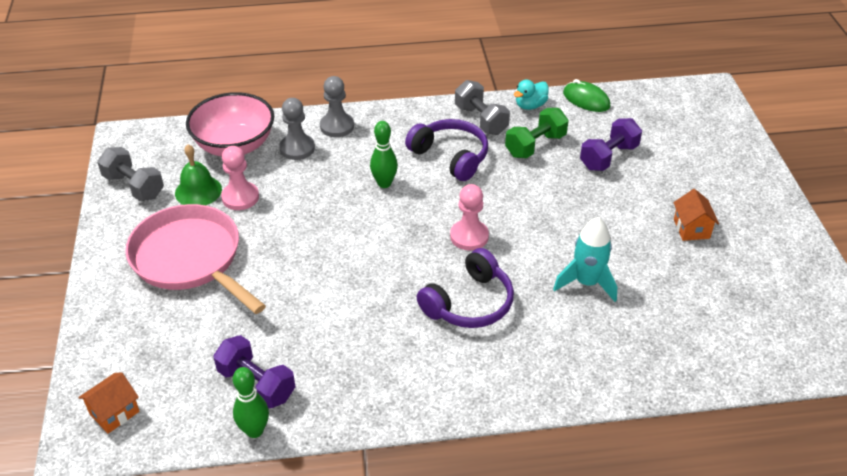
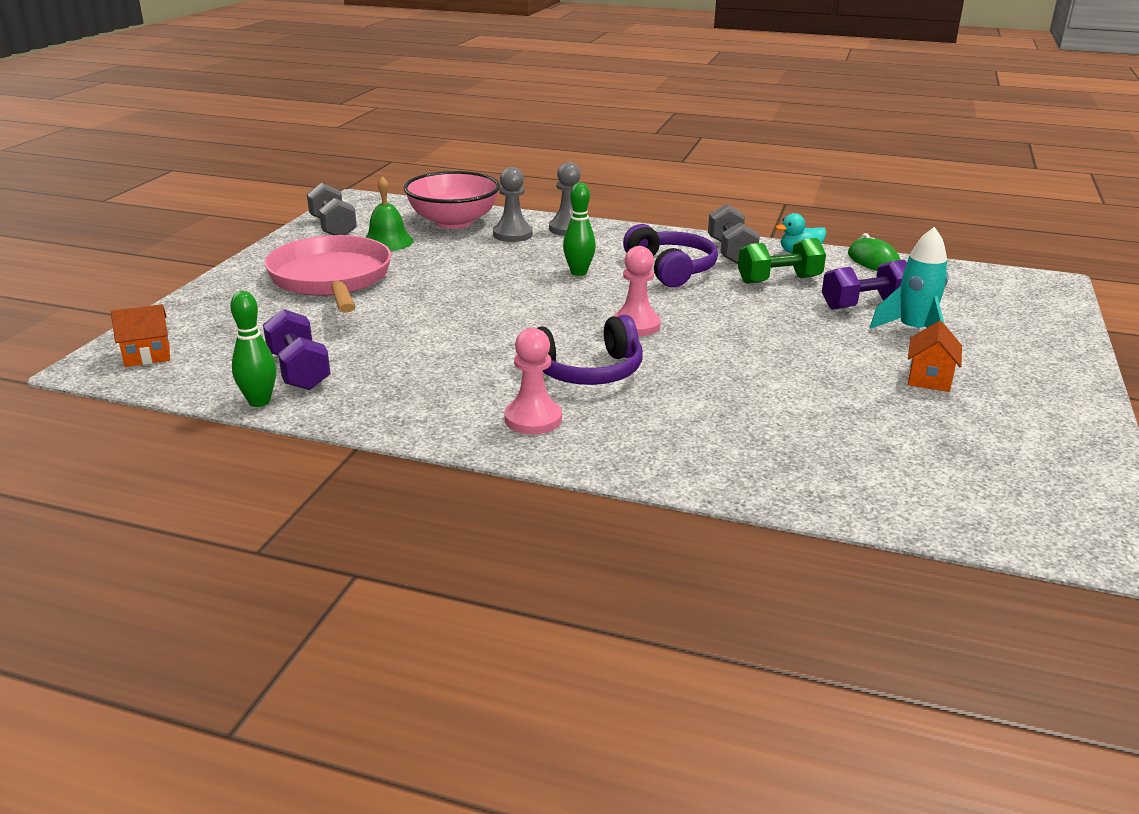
camera: 25 degrees right, 15 degrees down
(240, 197) = (423, 253): pink pawn -> pink pawn (533, 419)
(586, 283) = (747, 389): turquoise rocket -> turquoise rocket (913, 331)

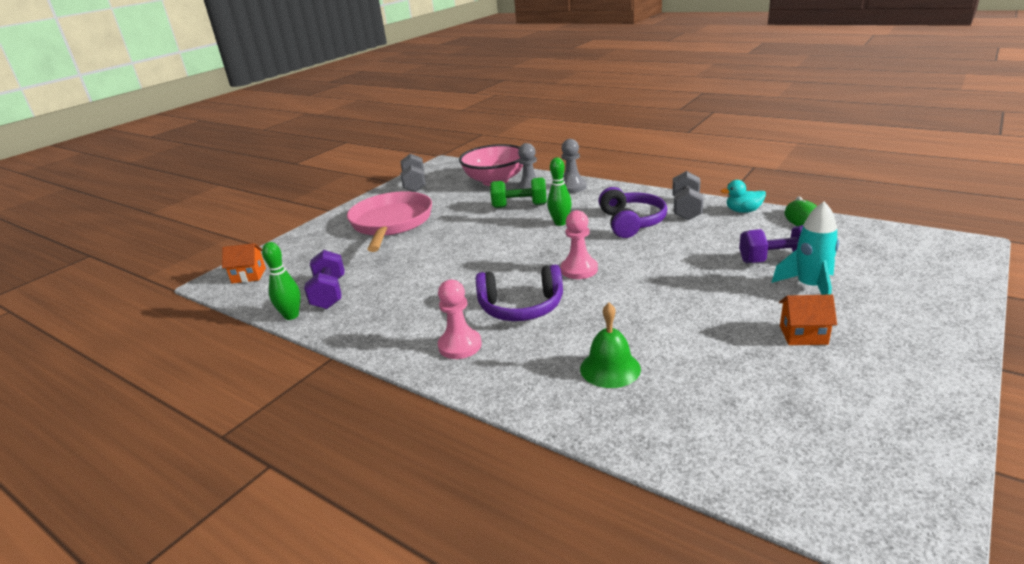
camera: 20 degrees right, 0 degrees up
(387, 241) = (443, 195): green bell -> green bell (610, 368)
(779, 280) = (713, 234): green dumbbell -> green dumbbell (520, 206)
(929, 379) = (803, 335): orange house -> orange house turned 60 degrees clockwise

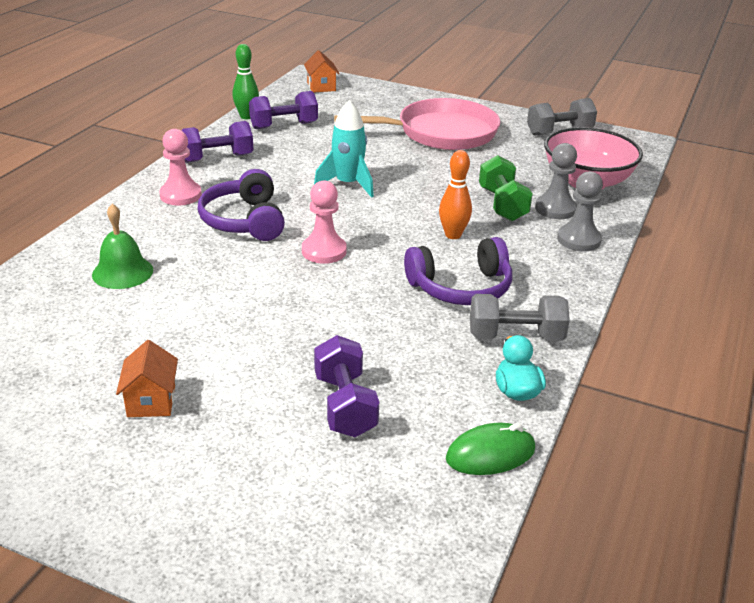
camera: 75 degrees right, 5 degrees up
(384, 329) = (217, 158): none -> purple dumbbell
(560, 223) = (453, 235): green bowling pin -> orange bowling pin
(810, 287) = (264, 424): turquoise rocket -> turquoise rocket (347, 184)

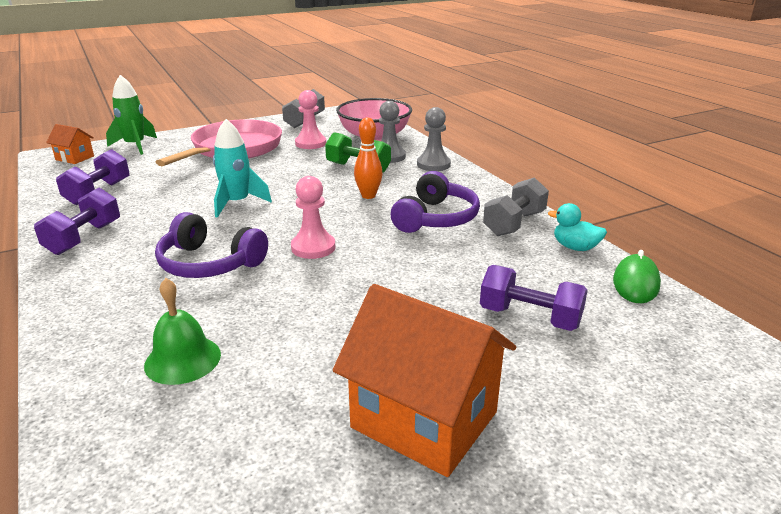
camera: 50 degrees left, 5 degrees down
(151, 401) = (424, 420): orange house -> orange house, size x2.07
(180, 195) = (108, 278): pink pawn -> pink pawn (310, 143)
(246, 116) = (47, 201): green bowling pin -> none
(378, 94) = (135, 146): none -> green rocket

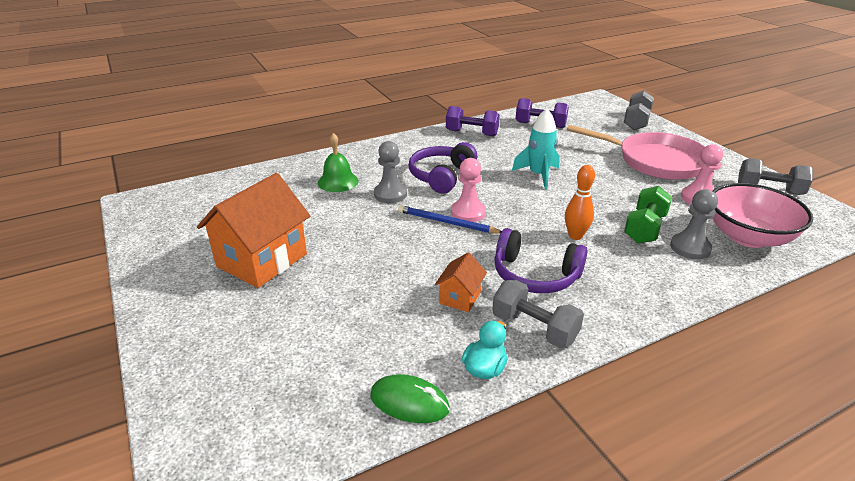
camera: 90 degrees right, 5 degrees up
(75, 158) = (598, 106): orange house -> orange house (460, 297)
(135, 146) = (636, 122): green rocket -> grey dumbbell
(334, 261) = (447, 222): none -> blue pencil
(433, 164) = (682, 279): grey pawn -> grey pawn (390, 194)
(529, 317) = (358, 316): purple dumbbell -> none

